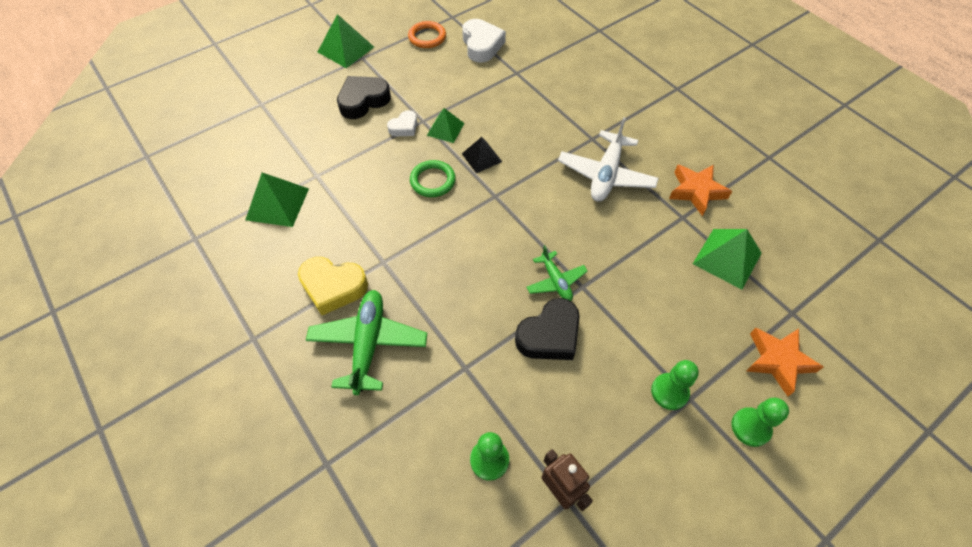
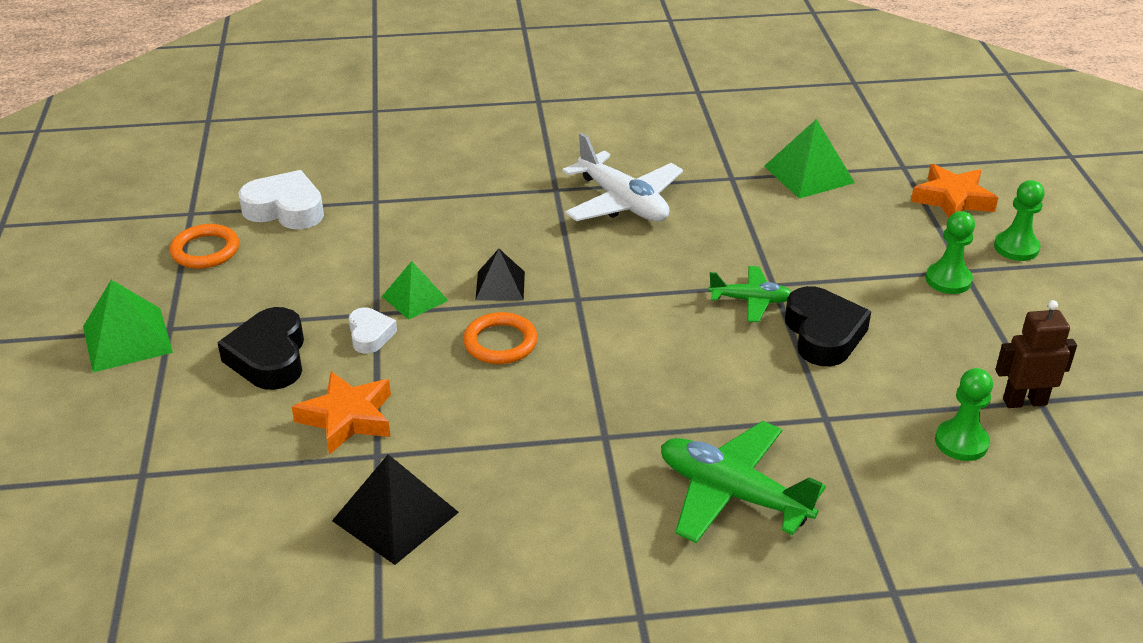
camera: 60 degrees left, 20 degrees down
(277, 204) = (395, 516): green pyramid -> black pyramid
(333, 287) = (610, 500): yellow heart -> none
(432, 181) = (500, 342): green ring -> orange ring
(696, 191) = (703, 154): orange star -> orange star (347, 418)

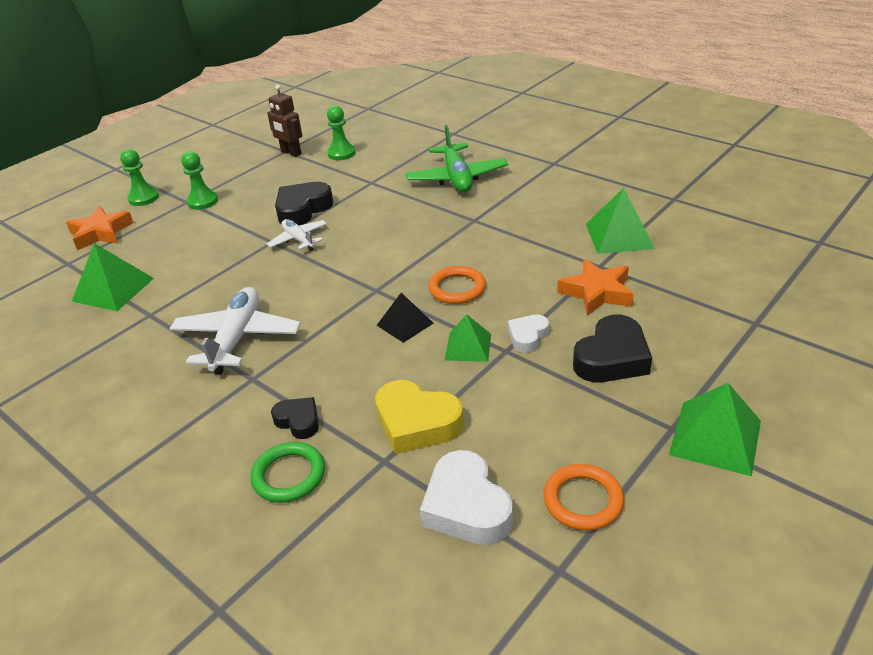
camera: 130 degrees left, 0 degrees up
(382, 230) = (417, 423): none -> yellow heart
(395, 516) = (619, 236): black pyramid -> green pyramid
(429, 164) = (289, 475): none -> green ring
(473, 188) = (298, 421): none -> black heart
(751, 300) = (298, 240): green plane -> white plane

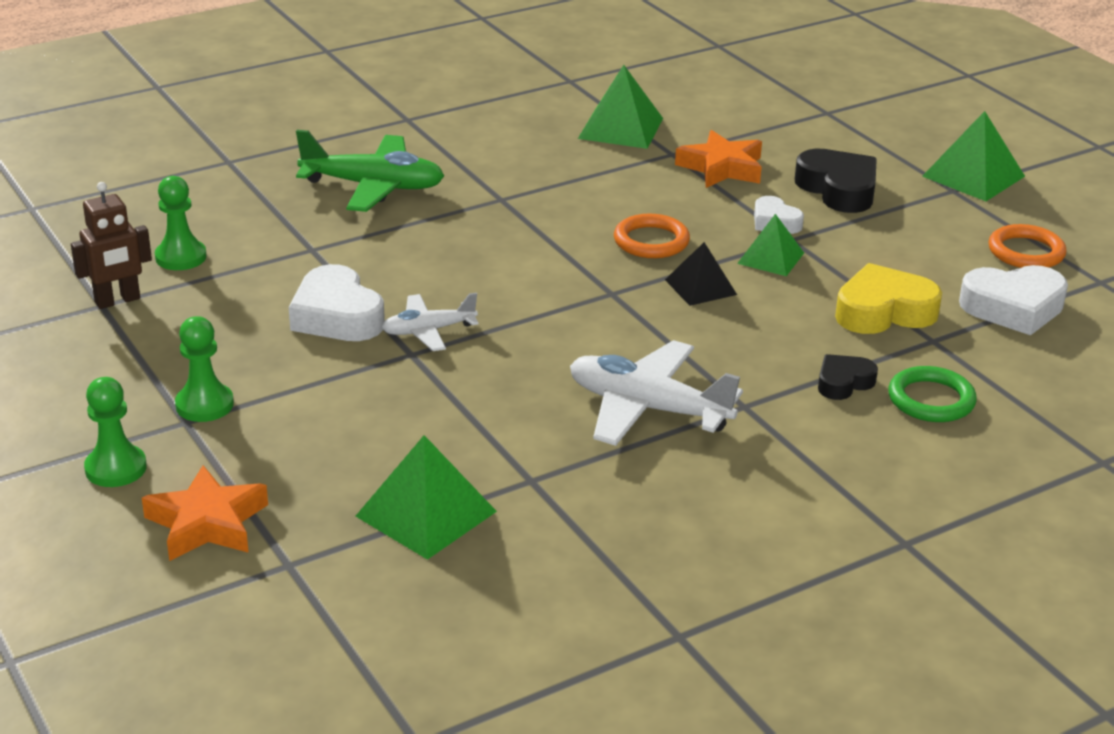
camera: 75 degrees left, 5 degrees down
(302, 209) = (337, 316): black heart -> white heart
(417, 423) = (883, 311): yellow heart -> yellow heart turned 150 degrees counterclockwise

